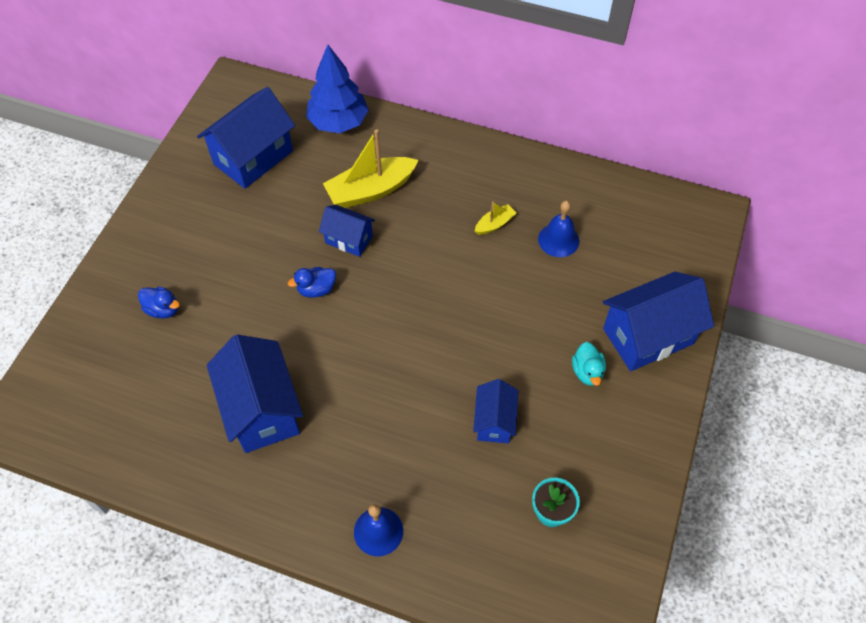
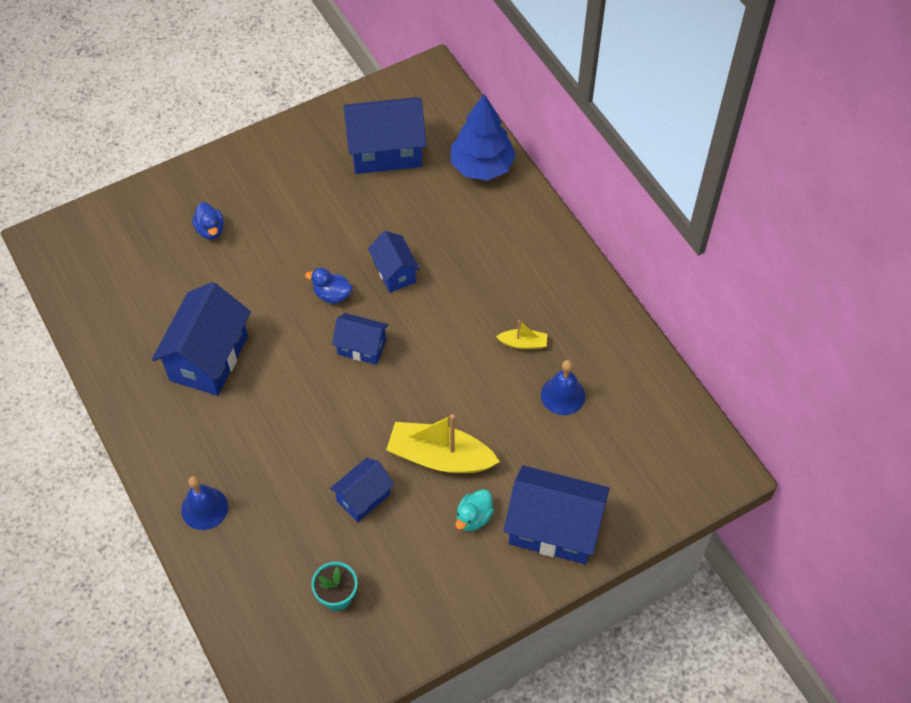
camera: 40 degrees right, 0 degrees up
(370, 190) = (451, 243): yellow boat -> yellow boat (440, 457)
(379, 311) = (362, 347): none -> blue house

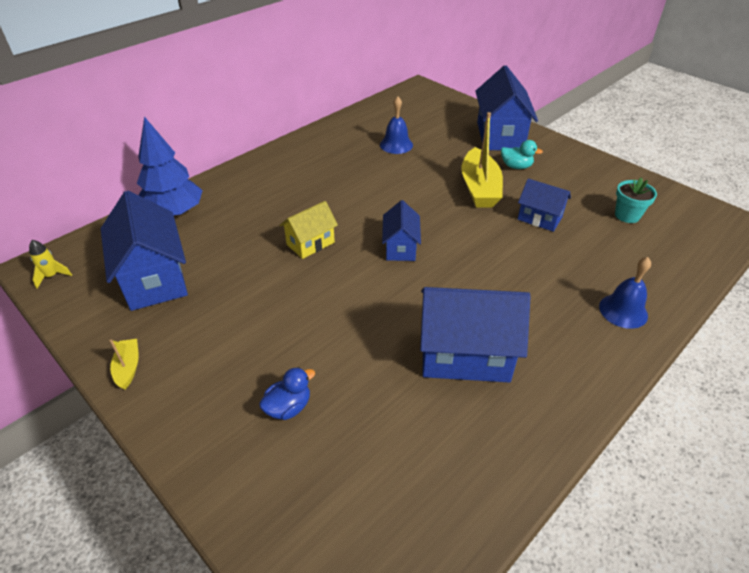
camera: 105 degrees left, 15 degrees down
(332, 295) = (350, 279): blue duck -> none
(394, 272) = (310, 243): blue house -> yellow house
(415, 83) = (52, 276): none -> yellow rocket
(523, 343) = (359, 166): yellow boat -> yellow boat (128, 367)

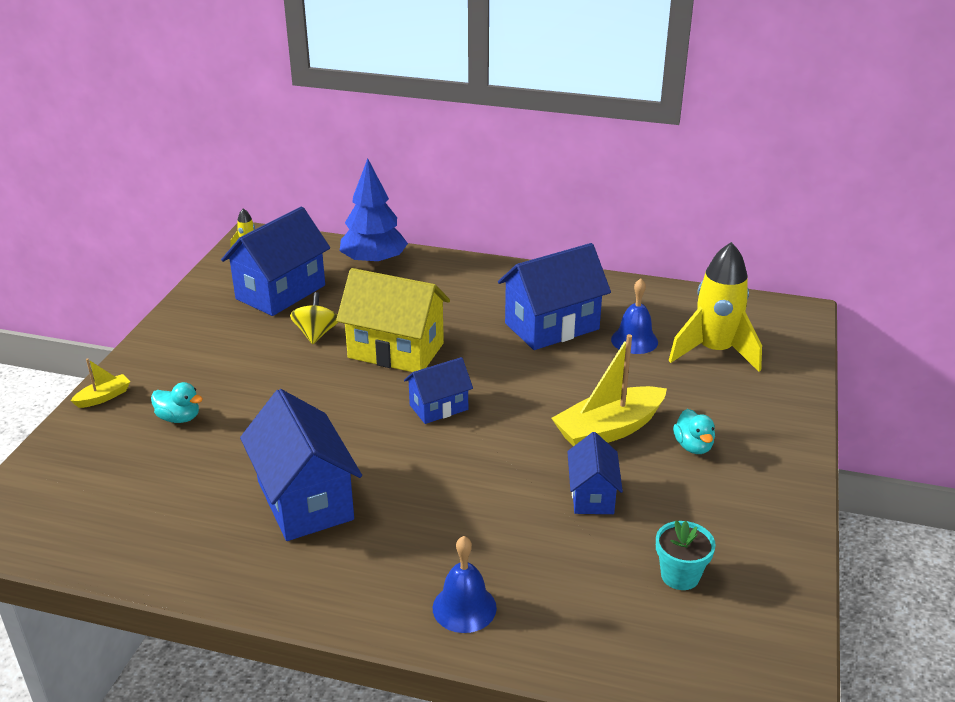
camera: 60 degrees right, 10 degrees down
(128, 367) = (175, 326): yellow boat -> yellow boat (103, 397)
(243, 278) = (316, 334): none -> yellow spinning top
(288, 407) = (179, 418): blue duck -> turquoise duck
(310, 243) = (396, 350): yellow house -> yellow house, size x1.77
(433, 125) = (714, 352): none -> yellow rocket
(500, 136) = (755, 413): blue house -> blue house (552, 326)

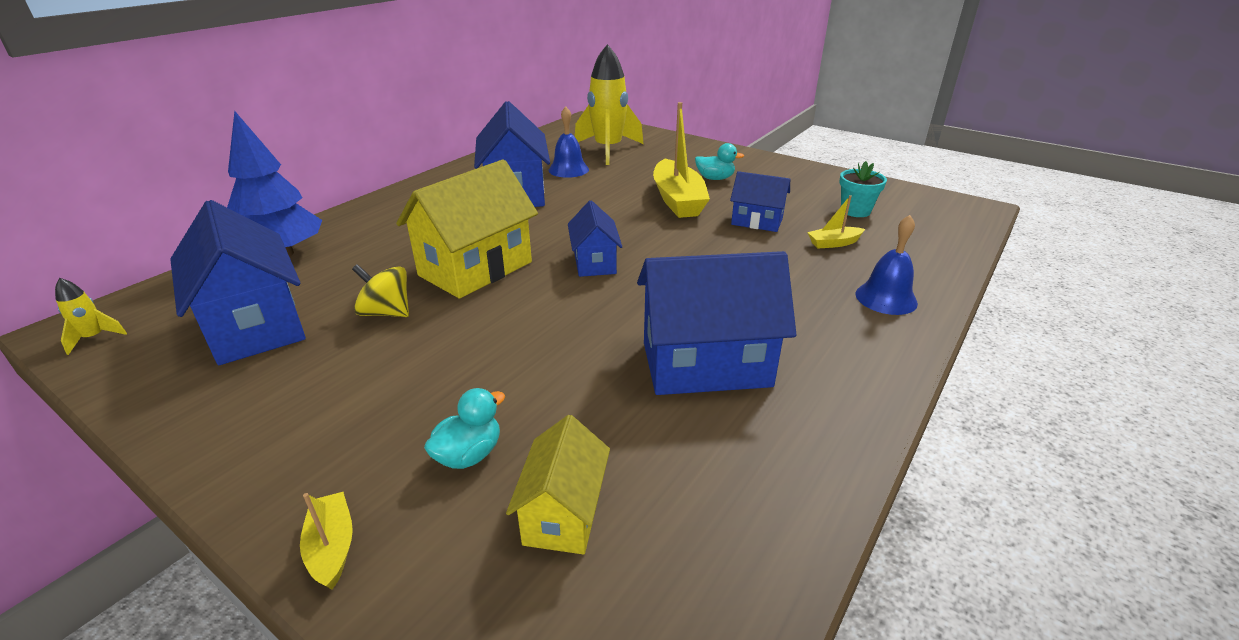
camera: 70 degrees left, 0 degrees up
(137, 468) = (563, 514): none -> yellow house
(572, 561) = (833, 243): none -> yellow boat

